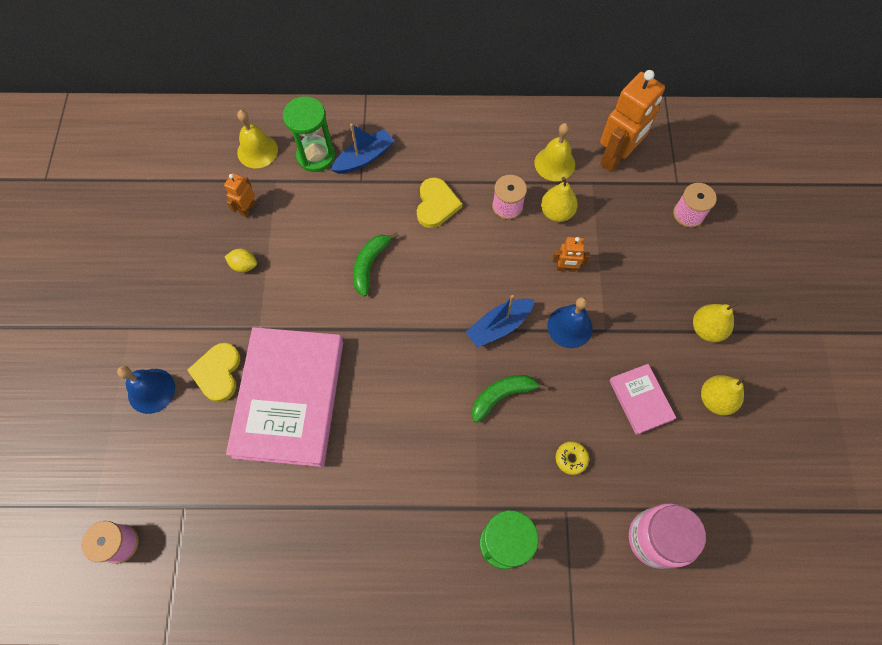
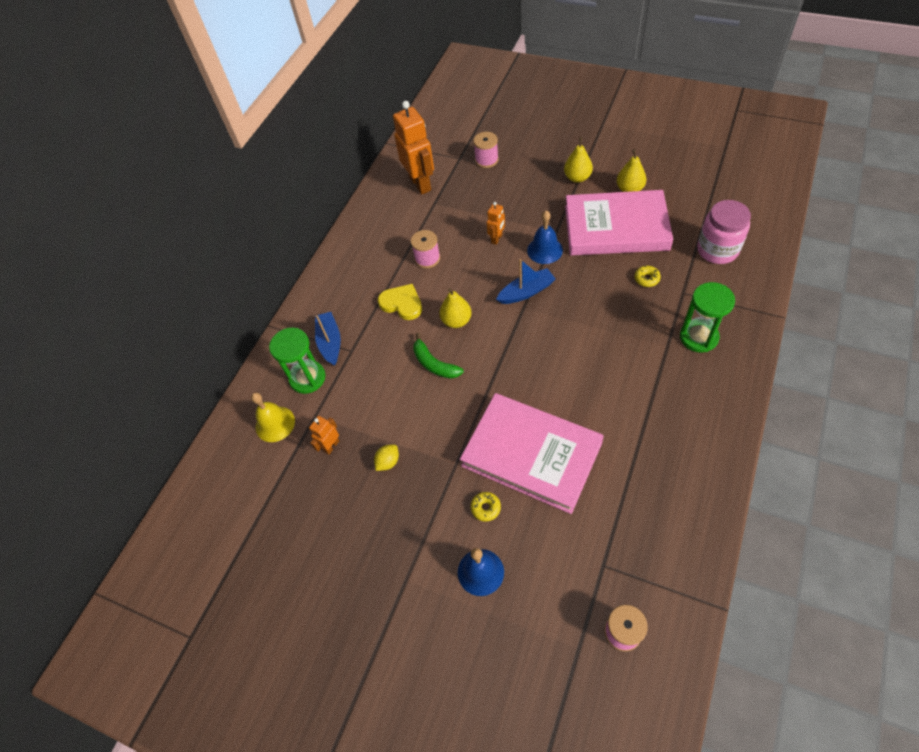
camera: 60 degrees left, 10 degrees down
(218, 373) = (486, 508): yellow heart -> yellow donut
(247, 209) = (331, 446): orange robot -> orange robot turned 75 degrees clockwise
(499, 326) = (526, 292): blue boat -> blue boat turned 105 degrees counterclockwise
(502, 396) = (584, 306): green banana -> none
(554, 163) = (406, 220): yellow bell -> none
(556, 212) = (448, 231): yellow pear -> yellow pear (456, 321)
(640, 400) = (616, 227): pink book -> pink book, size x2.16

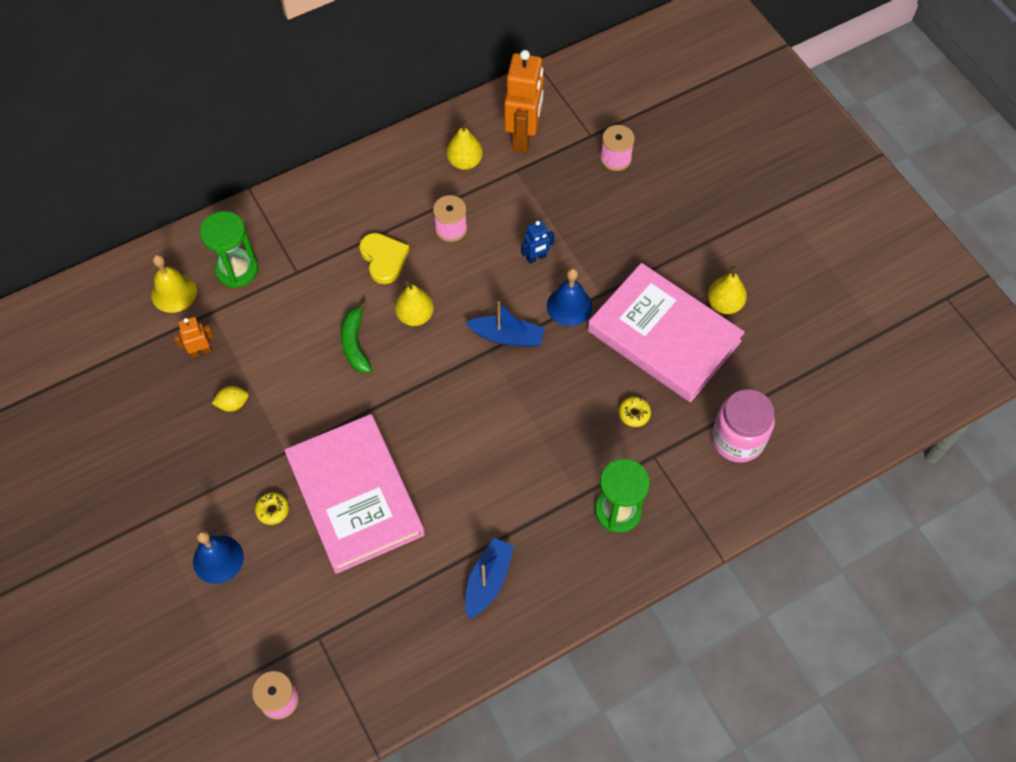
camera: 30 degrees right, 5 degrees up
(330, 342) = (286, 249): blue boat -> blue boat (488, 581)
(497, 239) = (536, 258): orange robot -> blue robot
(577, 178) = (685, 249): yellow pear -> yellow pear (465, 162)

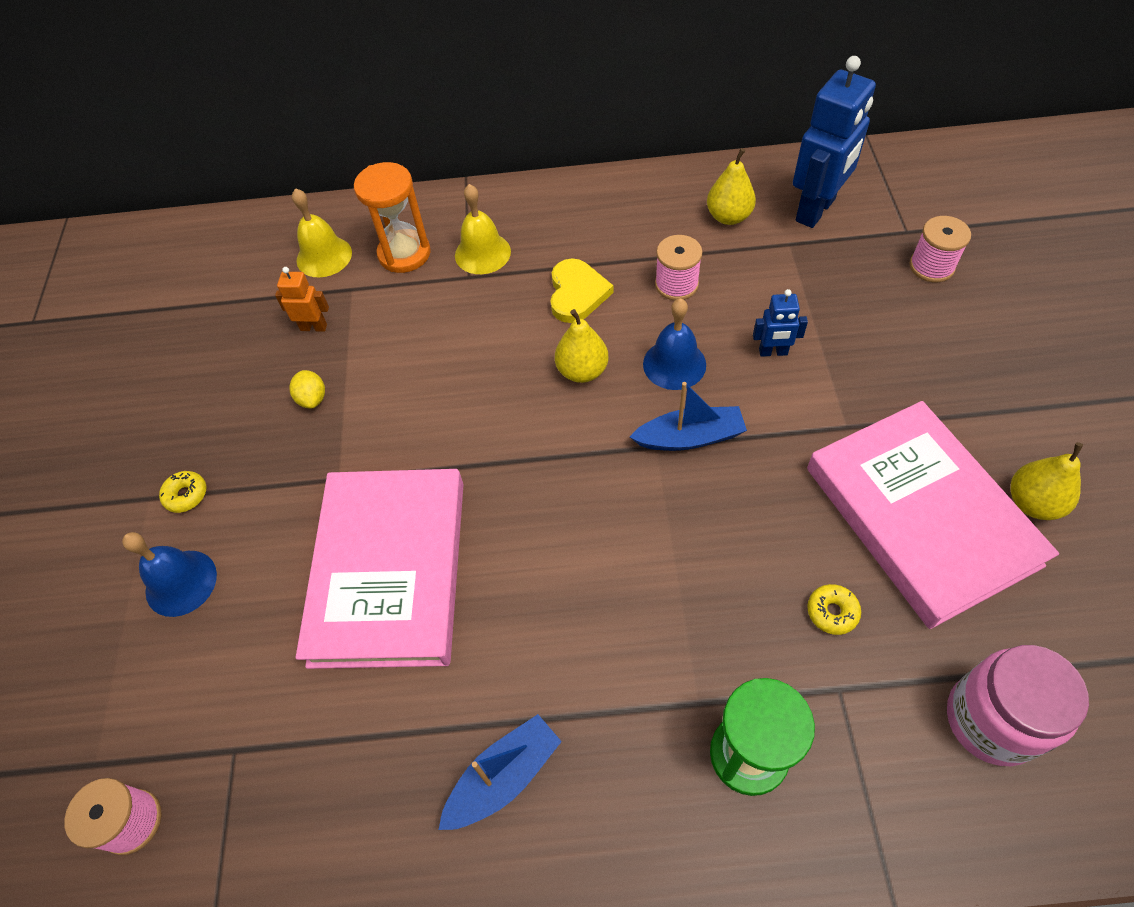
camera: 30 degrees right, 5 degrees down
(233, 404) = (312, 398): yellow lemon -> yellow lemon turned 60 degrees clockwise
(237, 270) = (404, 254): green hourglass -> orange hourglass
(272, 510) = (280, 547): yellow donut -> yellow donut (186, 495)
(297, 249) = (482, 253): none -> yellow bell
(355, 343) = (492, 378): green banana -> none
(507, 337) = (690, 437): blue boat -> blue boat turned 45 degrees counterclockwise
(524, 137) = (816, 210): orange robot -> blue robot
(569, 306) = (793, 427): blue bell -> blue bell (674, 364)

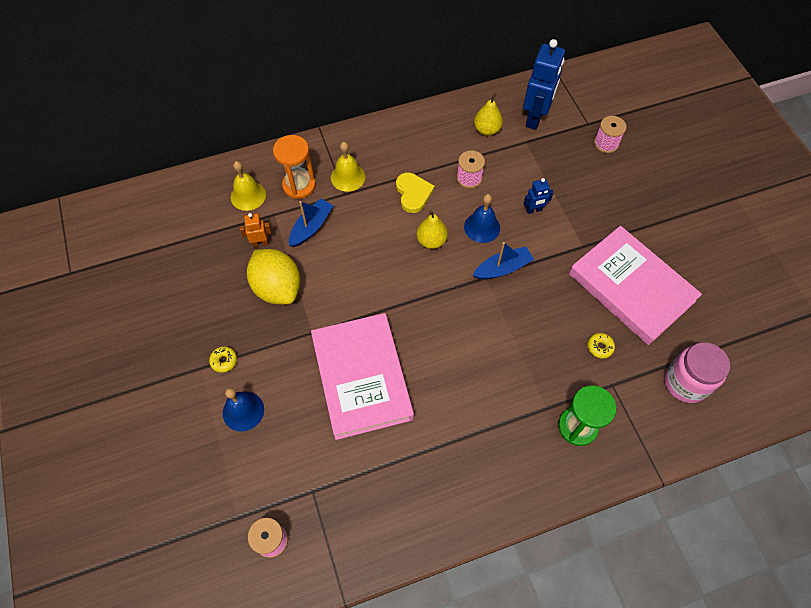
camera: 20 degrees left, 5 degrees up
(312, 398) = (277, 288): yellow lemon -> yellow lemon, size x2.41
(503, 777) = (460, 468): blue boat -> blue boat (311, 227)
(1033, 503) = (683, 269): yellow pear -> none

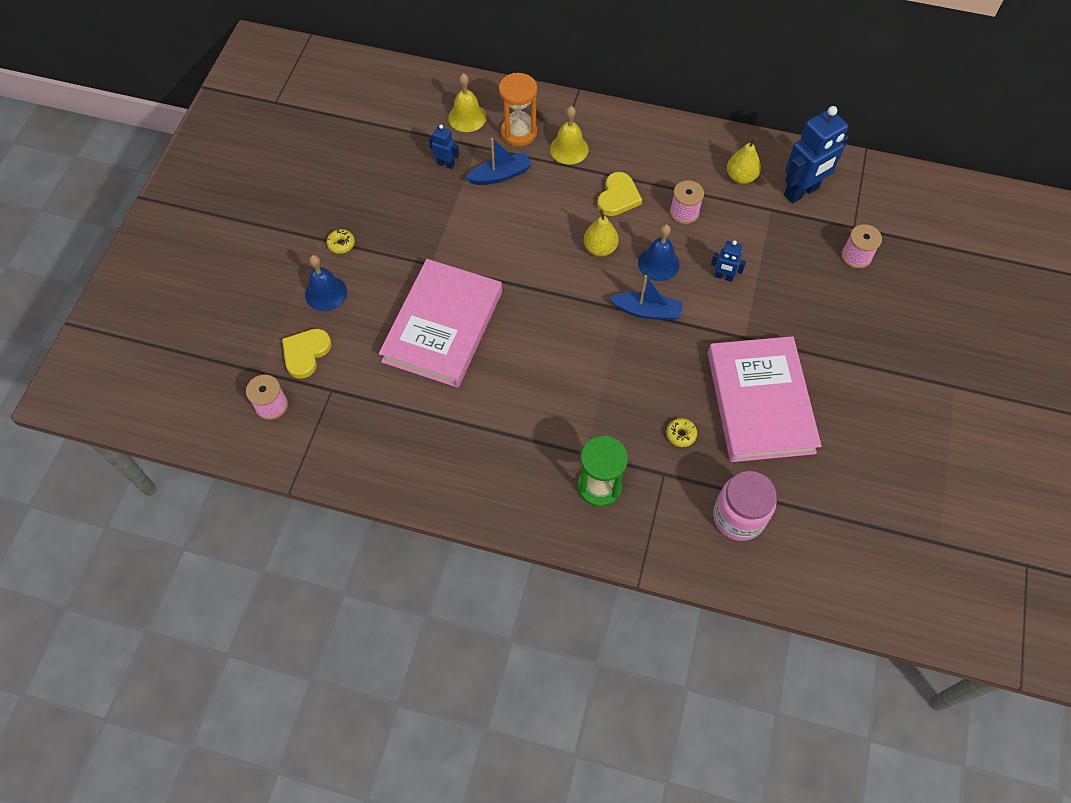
camera: 35 degrees right, 0 degrees up
(260, 243) = (446, 164): orange robot -> blue robot
(266, 474) = (306, 353): none -> yellow heart
(277, 288) = (431, 210): yellow lemon -> none

